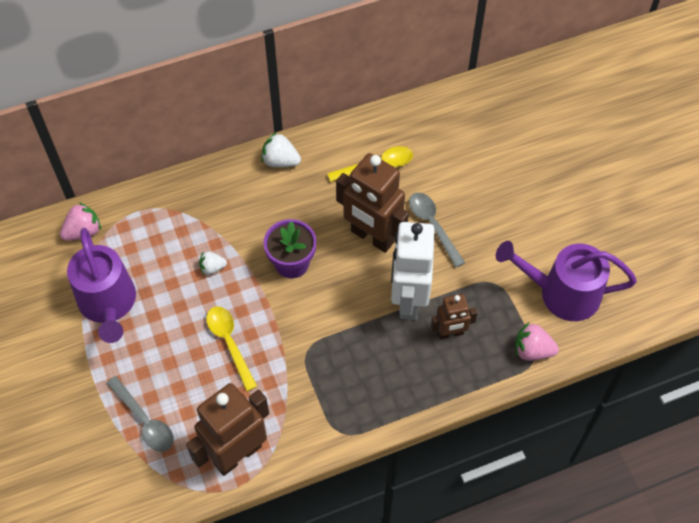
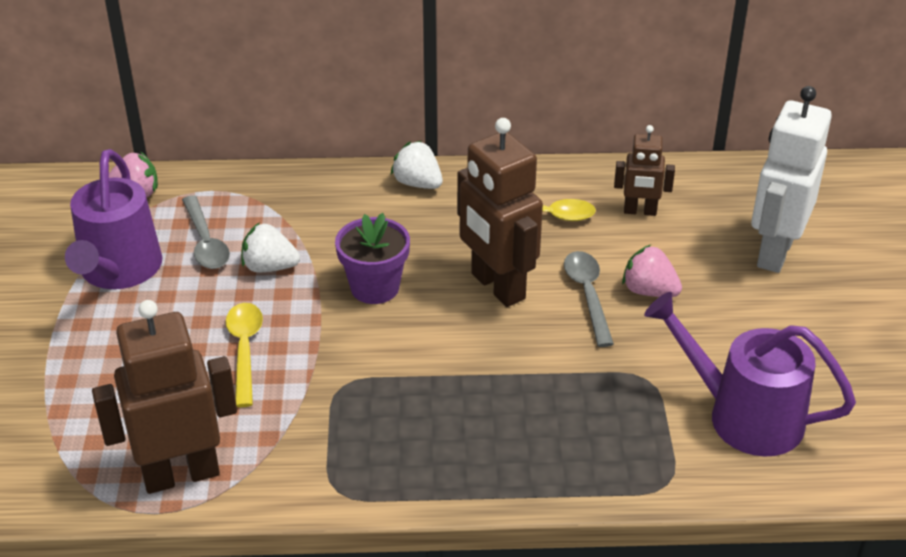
camera: 20 degrees right, 20 degrees down
(144, 420) = (84, 402): grey spoon -> grey spoon (205, 242)
(212, 268) = (269, 267): white strawberry -> white strawberry, size x1.52
(408, 299) = (513, 365): white robot -> white robot (774, 252)
(450, 333) = (554, 419): brown robot -> brown robot (640, 211)
(532, 350) = (668, 472): pink strawberry -> pink strawberry (649, 291)

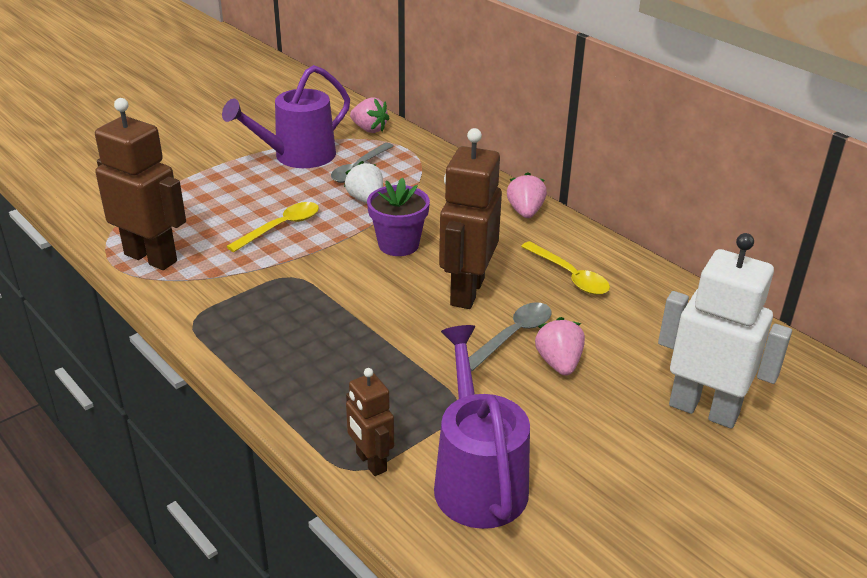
camera: 50 degrees right, 5 degrees down
(418, 183) = (525, 212): white strawberry -> pink strawberry
(640, 211) = (645, 317): brown robot -> brown robot (370, 462)
(774, 252) = (703, 410): white robot -> white robot turned 45 degrees clockwise

